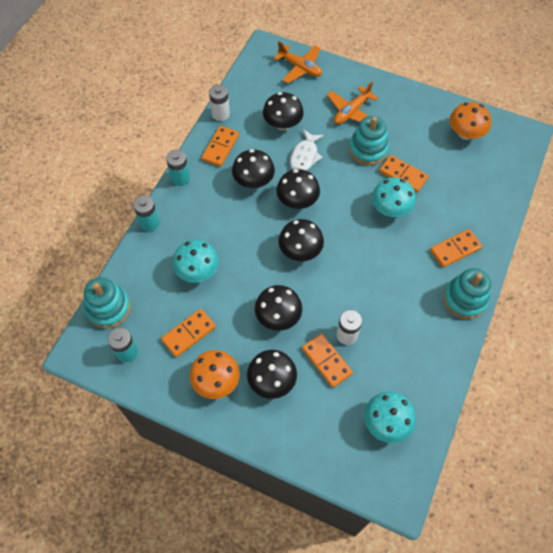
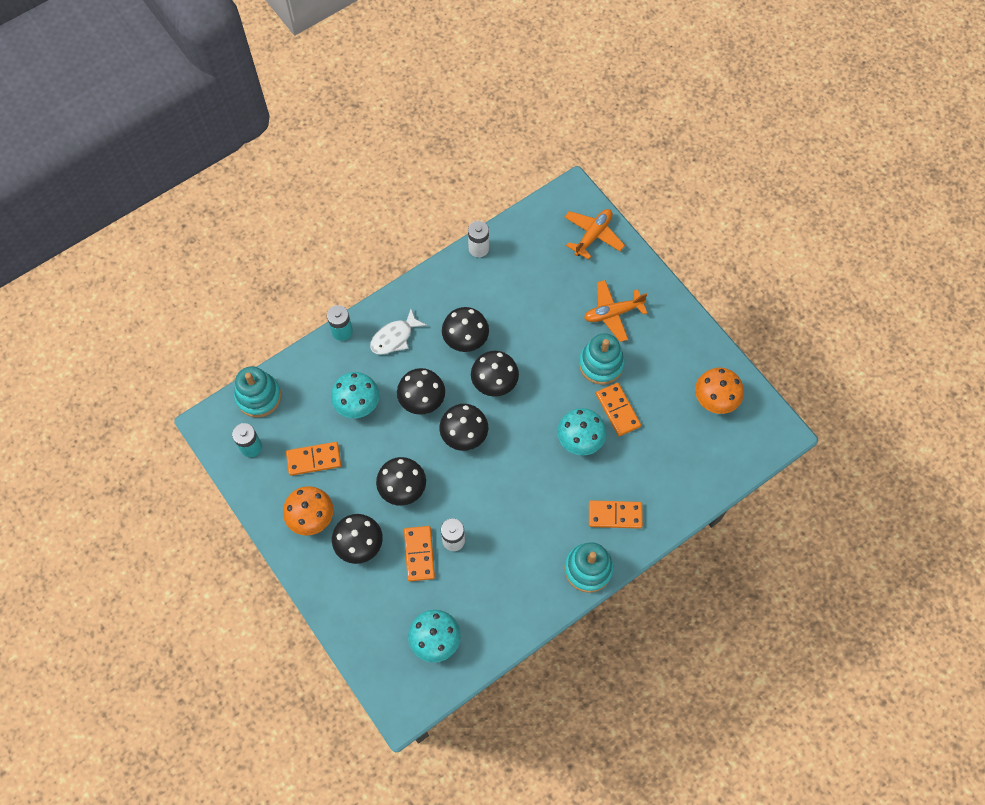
camera: 30 degrees right, 5 degrees up
(180, 178) = (398, 299): turquoise battery -> none
(220, 147) = (456, 286): orange domino -> none
(283, 124) = (533, 291): black mushroom -> black mushroom (422, 399)
(300, 68) = (593, 235): orange plane -> orange plane turned 120 degrees counterclockwise
(305, 156) = (533, 338): white fish -> white fish (394, 337)

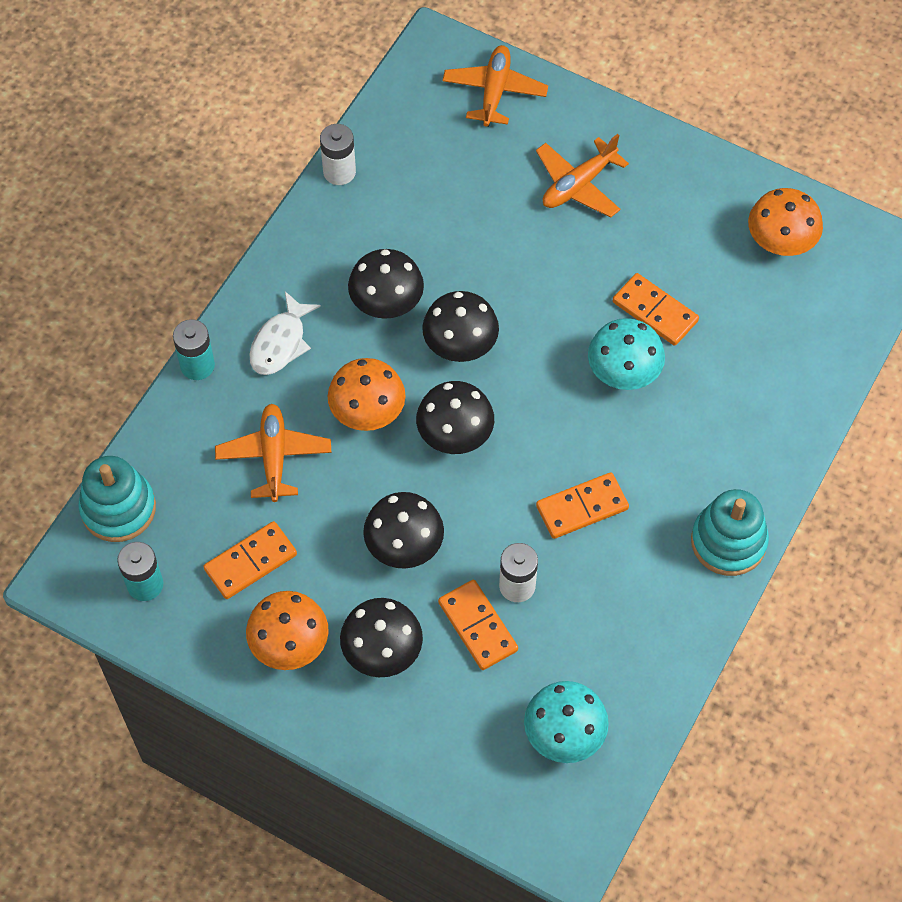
camera: 25 degrees left, 5 degrees down
(357, 403) = (274, 456): turquoise mushroom -> orange plane
(422, 399) = (367, 412): black mushroom -> orange mushroom
(601, 364) = (598, 259): turquoise stacking toy -> none
(615, 515) = (726, 453): orange domino -> orange domino (582, 507)

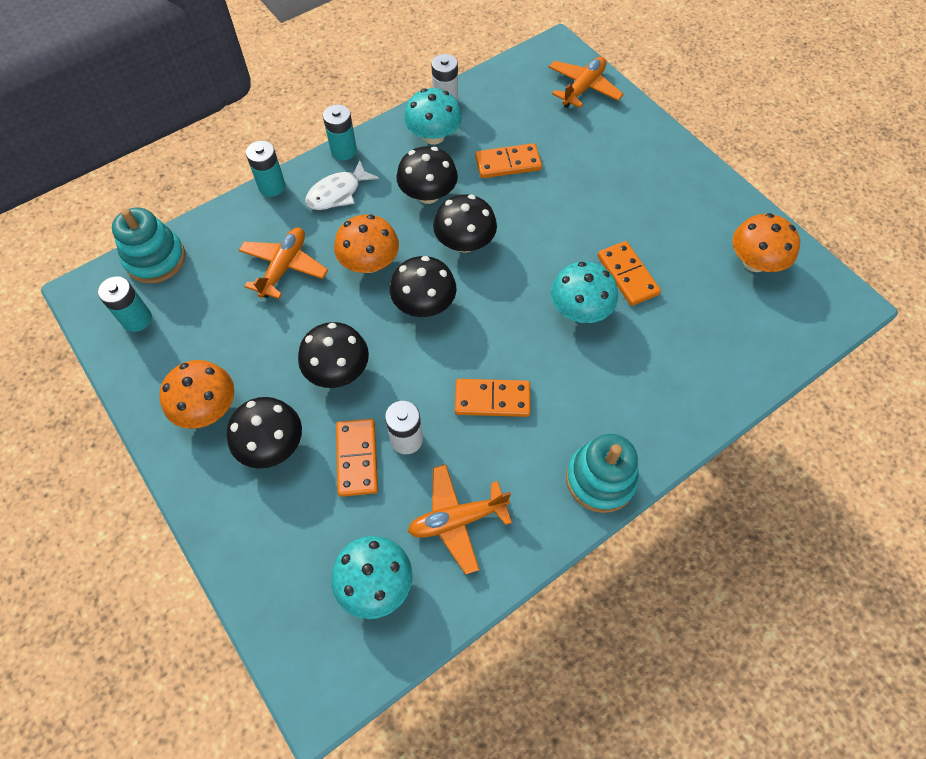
camera: 25 degrees right, 0 degrees up
(251, 562) = (220, 335): orange domino -> orange domino (508, 163)
(255, 286) = (343, 151): none -> turquoise battery
(351, 225) = (433, 136): none -> turquoise mushroom
(578, 185) = (613, 167): orange plane -> orange plane (457, 520)

